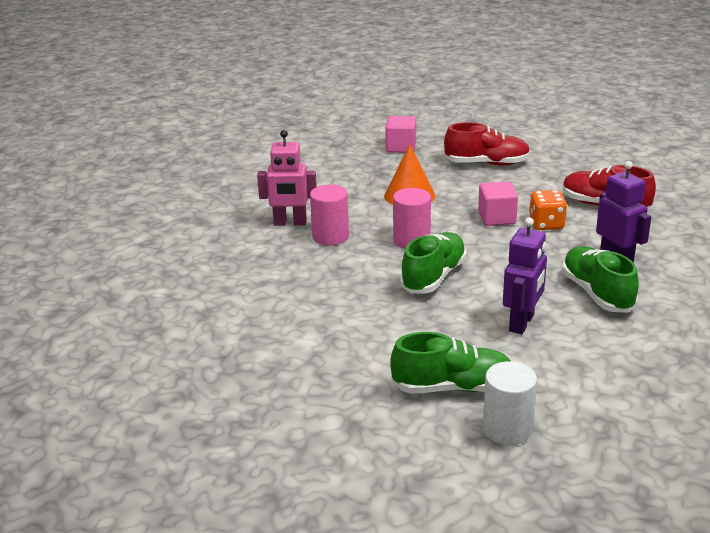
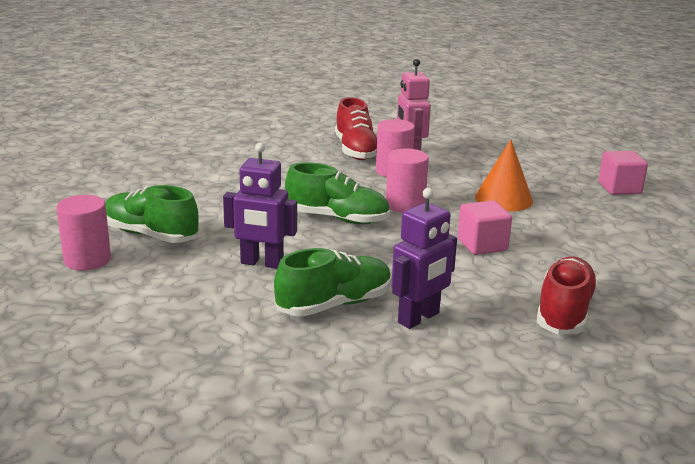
camera: 75 degrees right, 5 degrees down
(453, 387) = (150, 235): green shoe -> green shoe turned 135 degrees clockwise
(487, 163) = (622, 235): red shoe -> red shoe (356, 150)
(507, 429) = (87, 260): white cylinder -> pink cylinder
(546, 224) = (485, 273): orange dice -> none

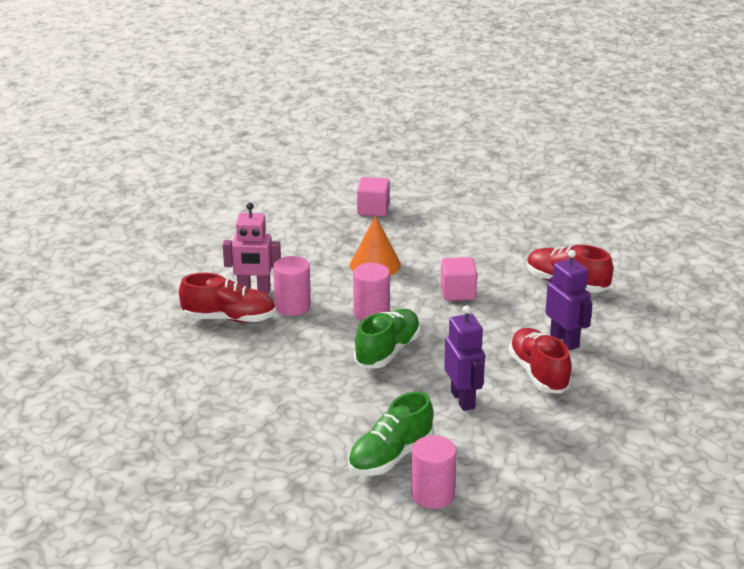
camera: 75 degrees left, 5 degrees up
(262, 263) = (463, 400): purple robot -> purple robot turned 45 degrees counterclockwise
(334, 304) = (538, 373): green shoe -> red shoe

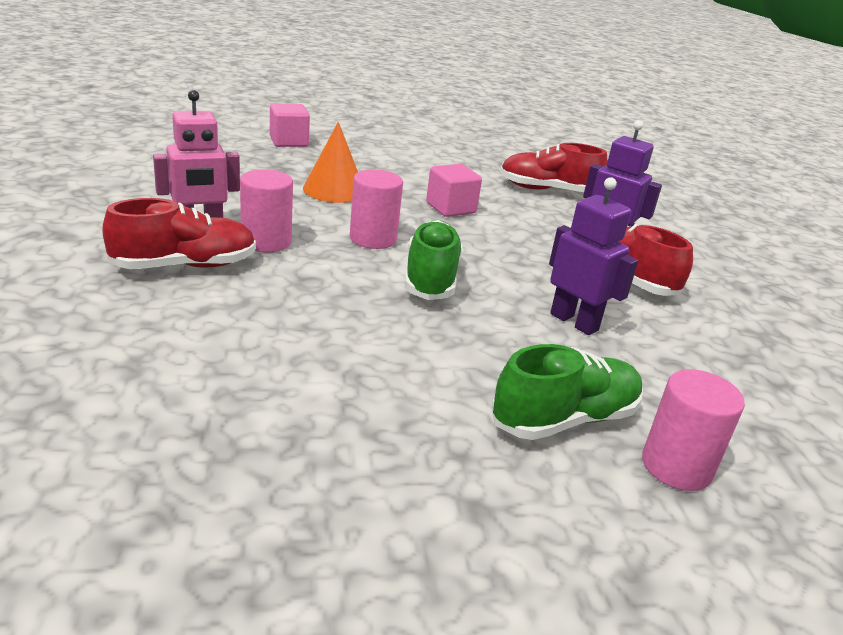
camera: 30 degrees left, 0 degrees up
(390, 457) = (564, 419): green shoe -> green shoe turned 135 degrees counterclockwise

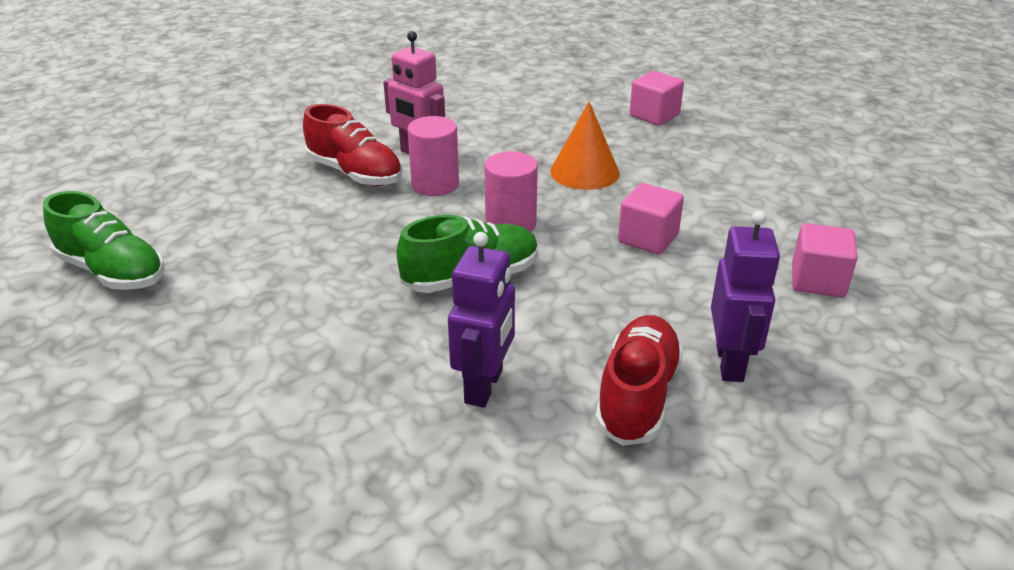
camera: 65 degrees right, 5 degrees up
(547, 190) = (817, 281): red shoe -> pink cube
(564, 419) = (289, 425): green shoe -> green shoe (112, 272)
(676, 466) = (261, 519): pink cylinder -> none

